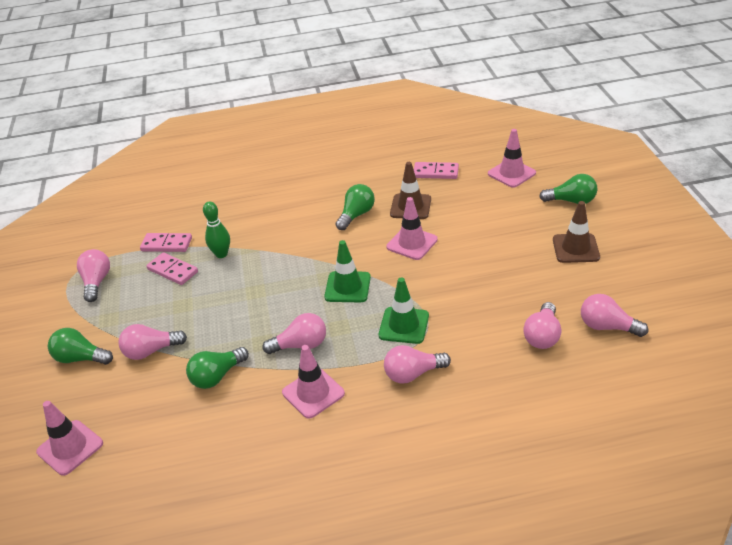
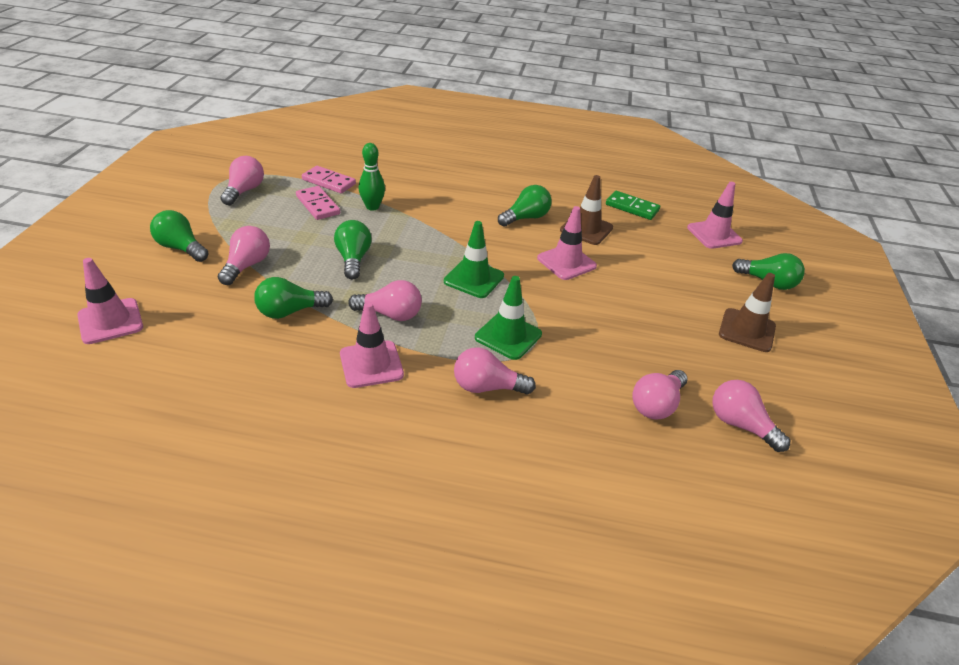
camera: 15 degrees right, 0 degrees up
(151, 351) = (247, 266): pink light bulb -> pink light bulb turned 105 degrees clockwise
(238, 309) = (353, 259): none -> green light bulb
(435, 172) = (632, 207): pink domino -> green domino

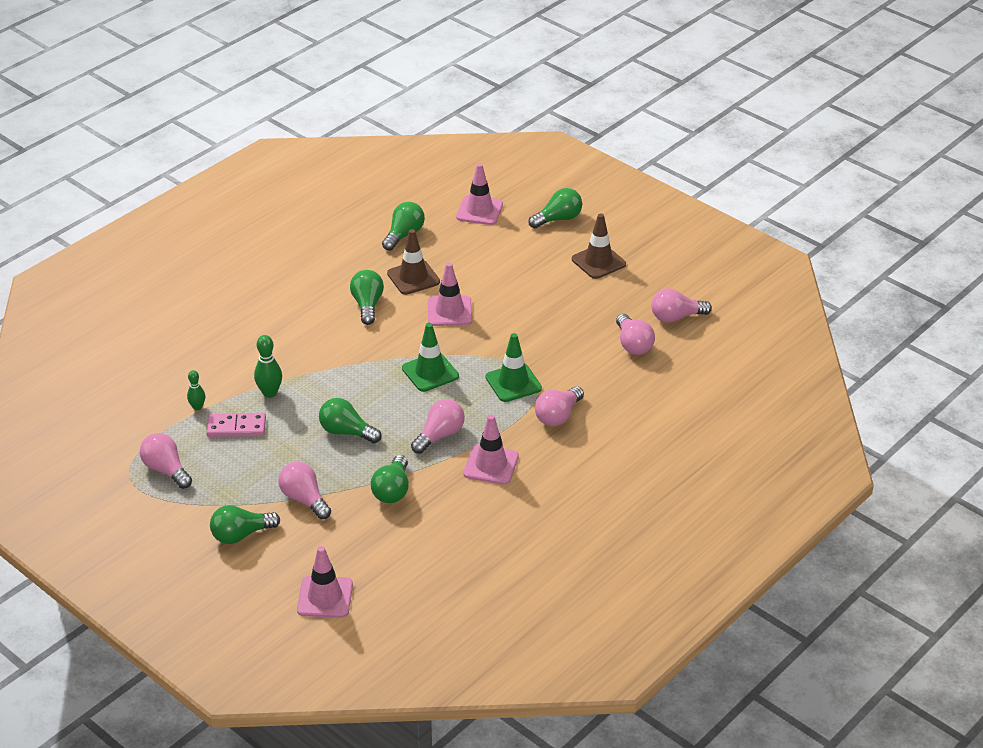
camera: 55 degrees left, 0 degrees up
(328, 182) = (197, 407): pink domino -> green bowling pin
(632, 207) = (404, 235): green domino -> green light bulb

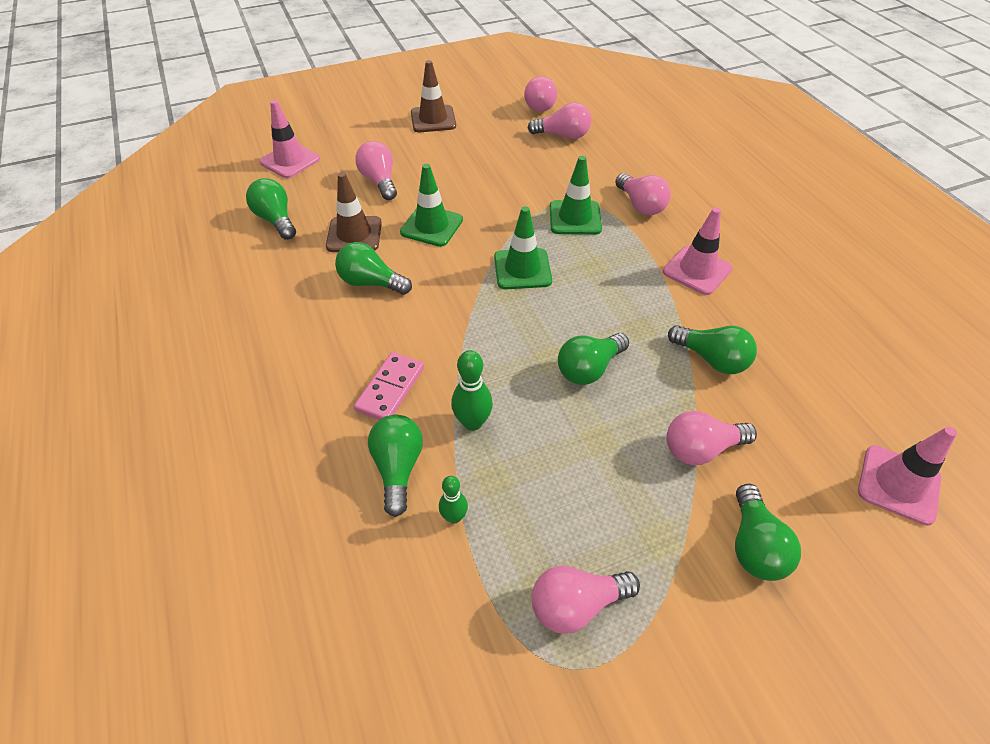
camera: 65 degrees left, 10 degrees up
(236, 427) = (523, 481): pink domino -> pink domino (390, 389)
(439, 435) = (632, 293): pink light bulb -> pink light bulb (380, 181)
(449, 311) = (431, 226): pink traffic cone -> green traffic cone
(558, 219) = (351, 122): green light bulb -> green light bulb (398, 468)

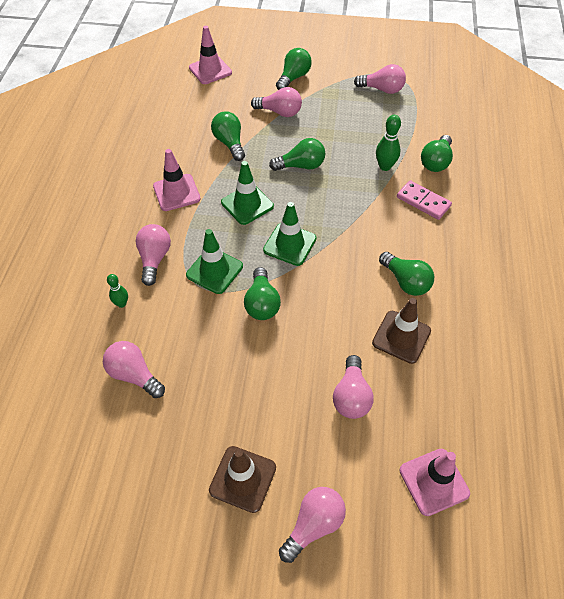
camera: 150 degrees left, 5 degrees up
(276, 220) = (467, 389): green light bulb -> green light bulb (262, 303)
(390, 389) = (423, 201): pink domino -> pink domino turned 75 degrees clockwise
(431, 226) = (332, 316): green traffic cone -> green traffic cone (247, 204)
(454, 517) = (417, 133): green bowling pin -> green bowling pin (122, 304)
(541, 105) = (108, 441): pink light bulb -> pink light bulb (313, 525)

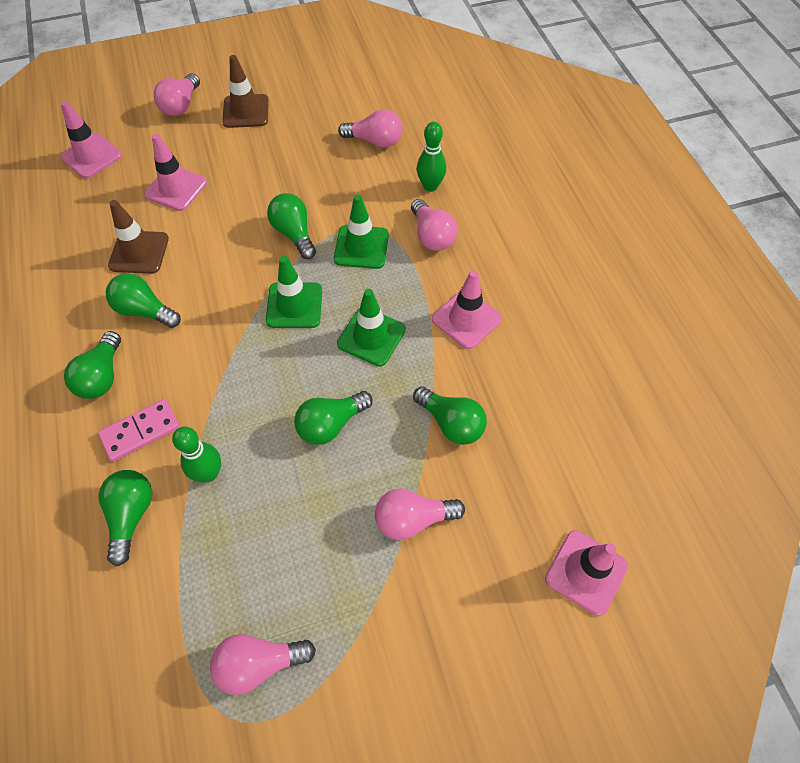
camera: 155 degrees right, 5 degrees up
(122, 304) = (430, 186): green bowling pin -> green bowling pin, size x1.55
(293, 78) = (432, 621): green light bulb -> green light bulb (102, 376)
(351, 396) = (176, 188): pink light bulb -> pink traffic cone
(423, 201) = (140, 431): pink domino -> pink domino turned 45 degrees counterclockwise

